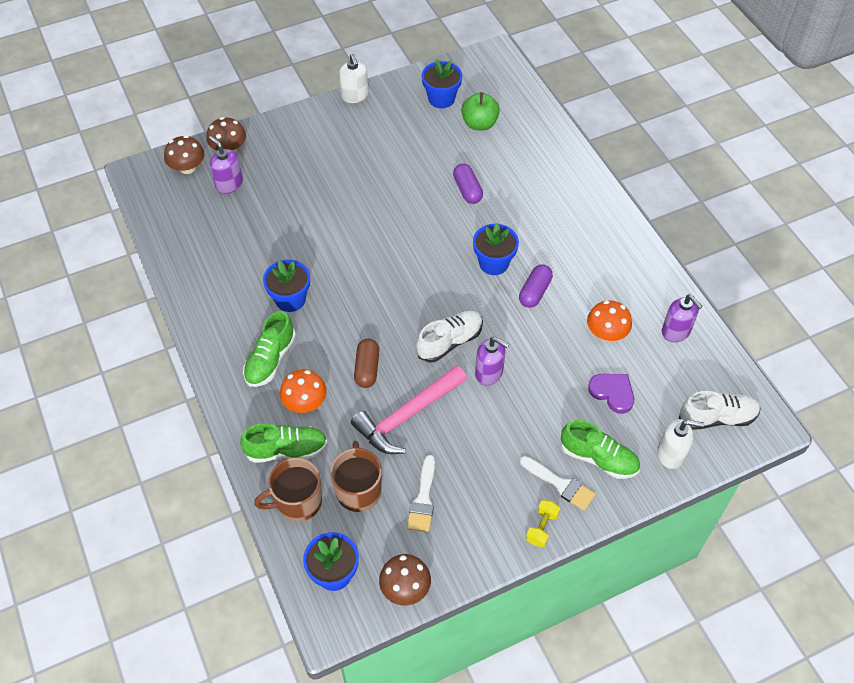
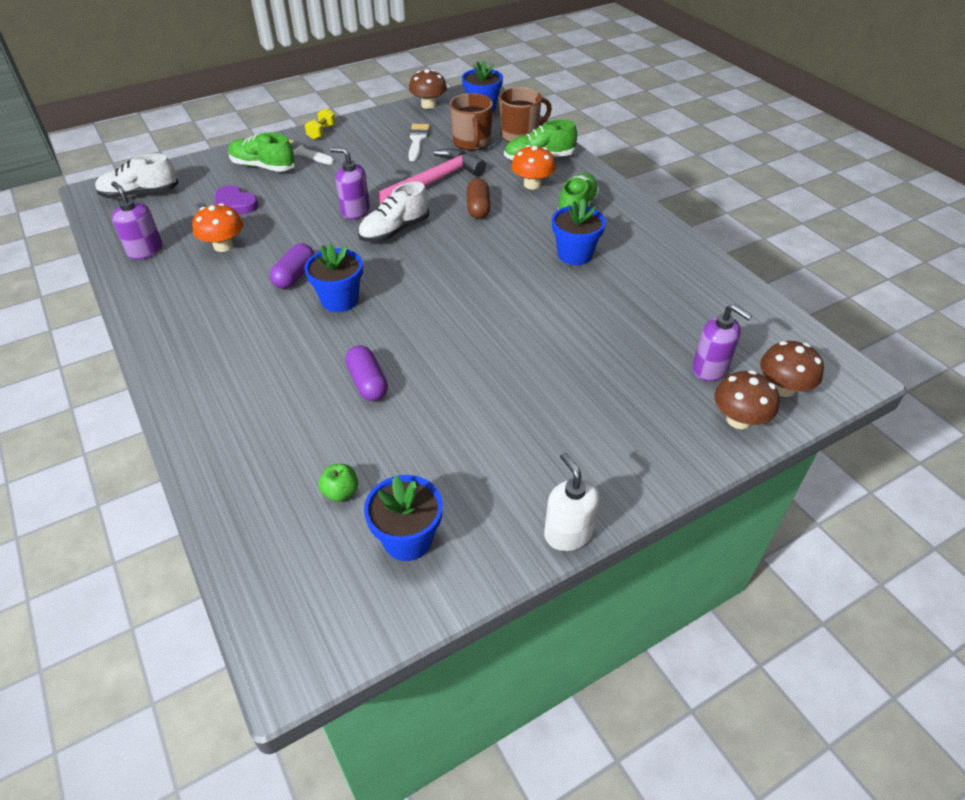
camera: 175 degrees right, 10 degrees down
(479, 124) = (341, 492): green apple -> green apple, size x0.59
(671, 454) = (196, 171): white soap dispenser -> none

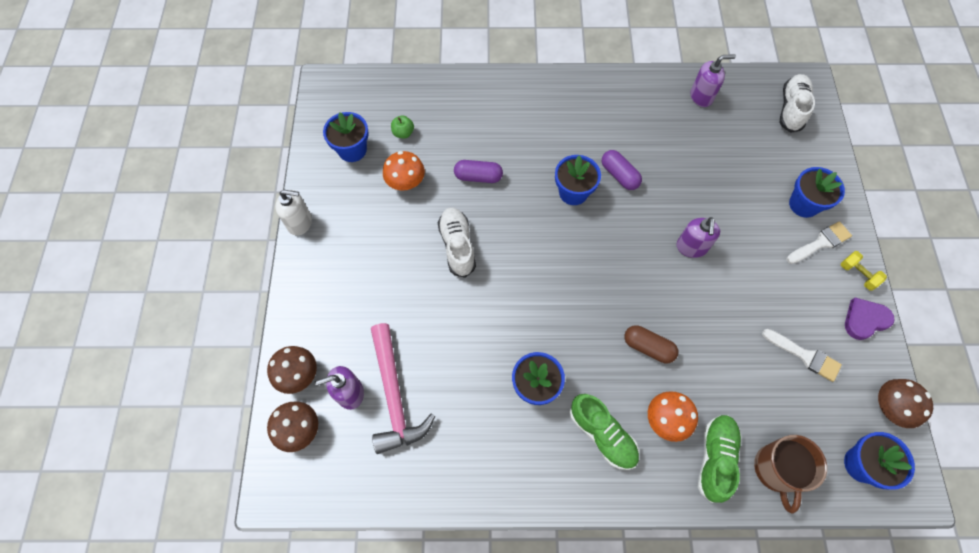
camera: 120 degrees right, 20 degrees up
(223, 246) = (684, 143): orange mushroom -> orange mushroom (406, 182)
(234, 204) = (744, 166): purple heart -> purple heart (865, 320)
(263, 166) = (803, 204): green shoe -> blue flower pot
(355, 211) = (691, 247): purple soap dispenser -> purple soap dispenser turned 135 degrees clockwise
(394, 230) = (645, 264): white shoe -> white shoe (457, 246)
(435, 181) = (713, 333): pink hammer -> pink hammer (394, 396)
(471, 142) = (779, 408): brown mug -> none

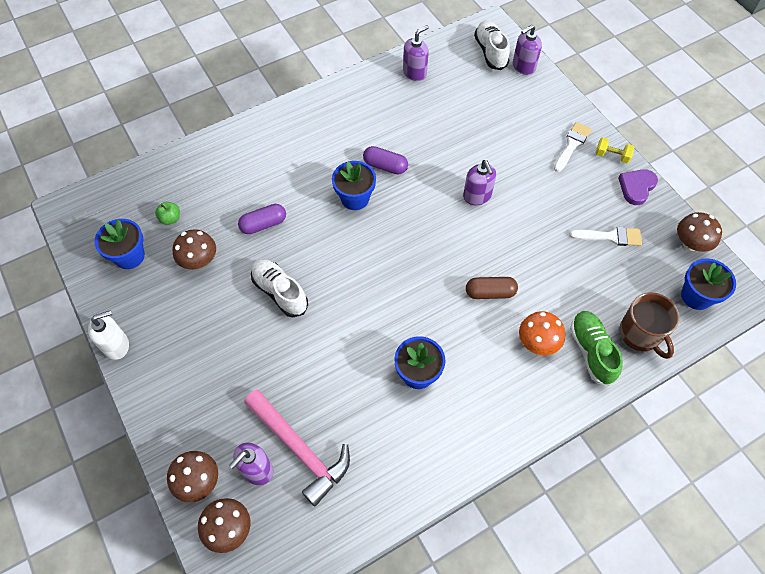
camera: 30 degrees left, 5 degrees down
(406, 182) = (199, 260): orange mushroom -> brown mushroom
(602, 434) = (495, 382): green shoe -> none
(803, 204) = (542, 121): blue flower pot -> none
(817, 139) = (523, 66): none -> purple soap dispenser

